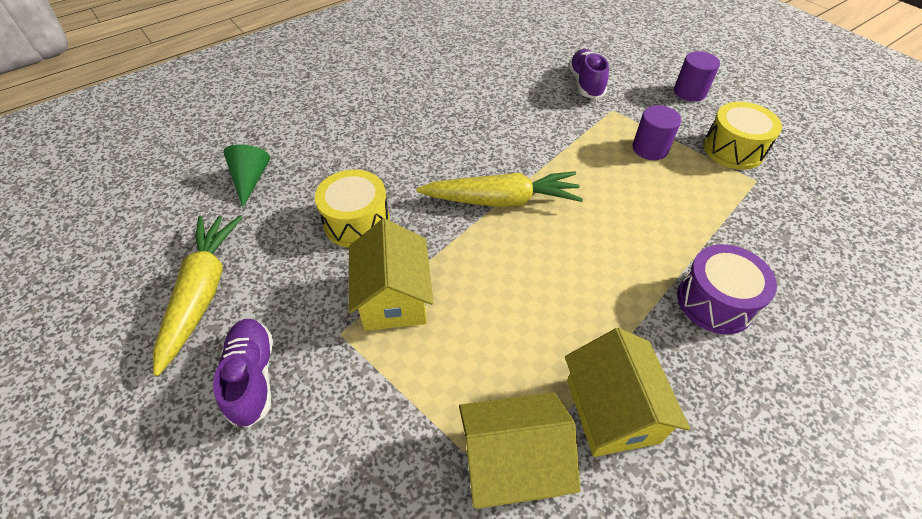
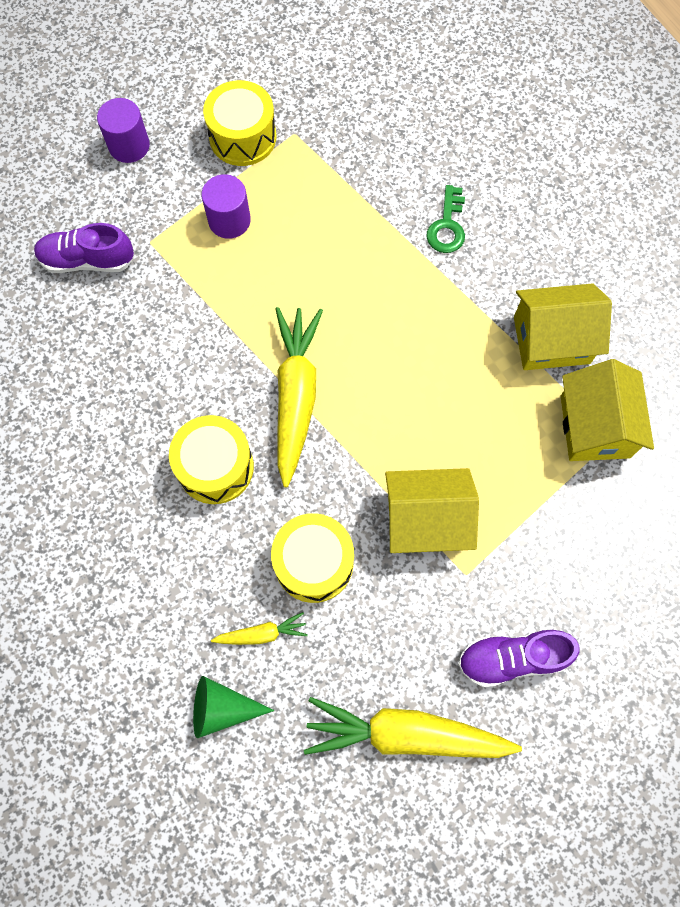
camera: 85 degrees left, 20 degrees up
(302, 196) = (262, 633): none -> yellow carrot
(435, 160) = (215, 467): none -> yellow drum
(715, 301) = (447, 226): purple drum -> green key

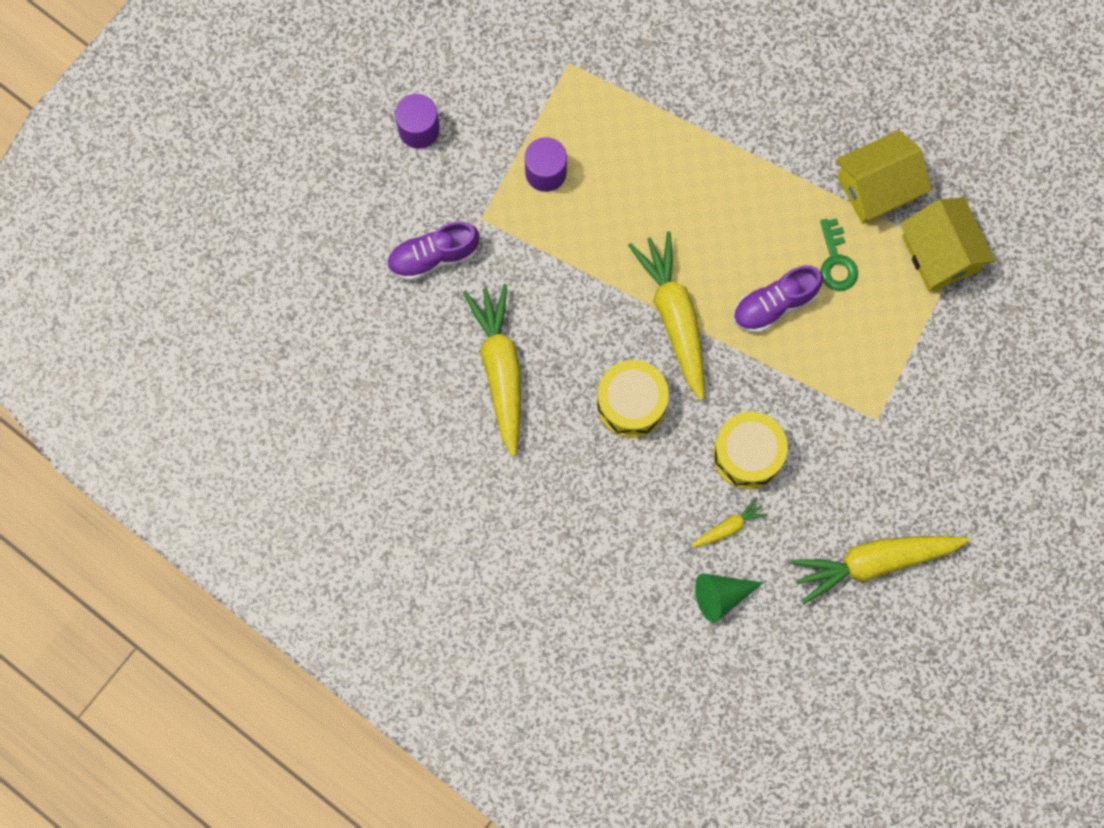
camera: 20 degrees left, 5 degrees up
(100, 388) = (500, 370): none -> yellow carrot
(243, 137) = (522, 84): yellow drum -> none
(425, 520) = (827, 386): yellow house -> none
(447, 226) = (746, 109): green key -> green key (836, 261)
(512, 658) = (937, 473): purple shoe -> purple shoe (775, 304)

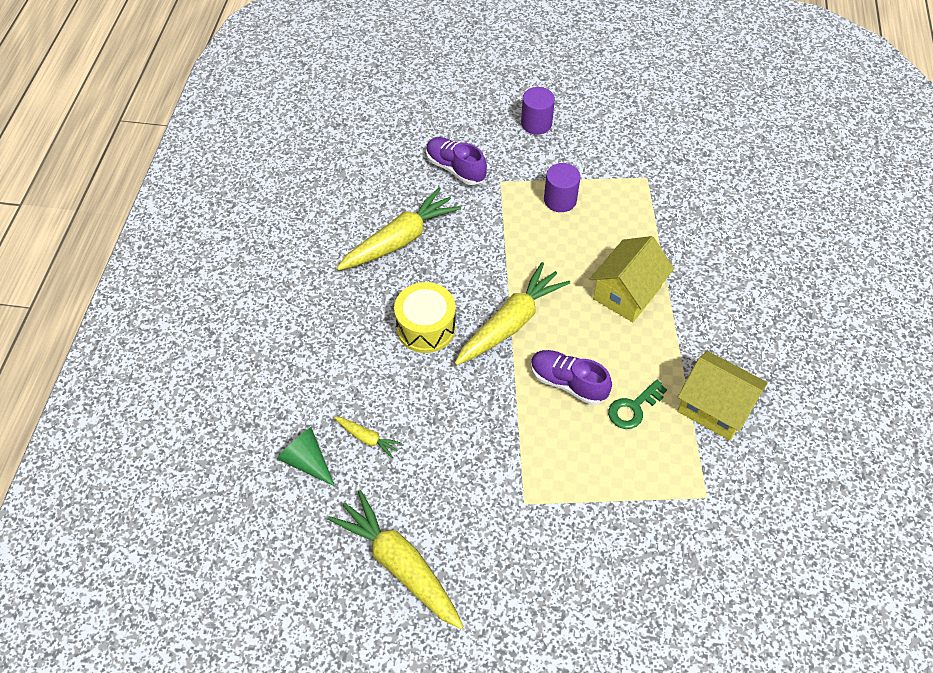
camera: 60 degrees right, 20 degrees down
(748, 455) = (434, 423): yellow drum -> none
(940, 254) = (697, 481): yellow house -> yellow house (627, 293)

